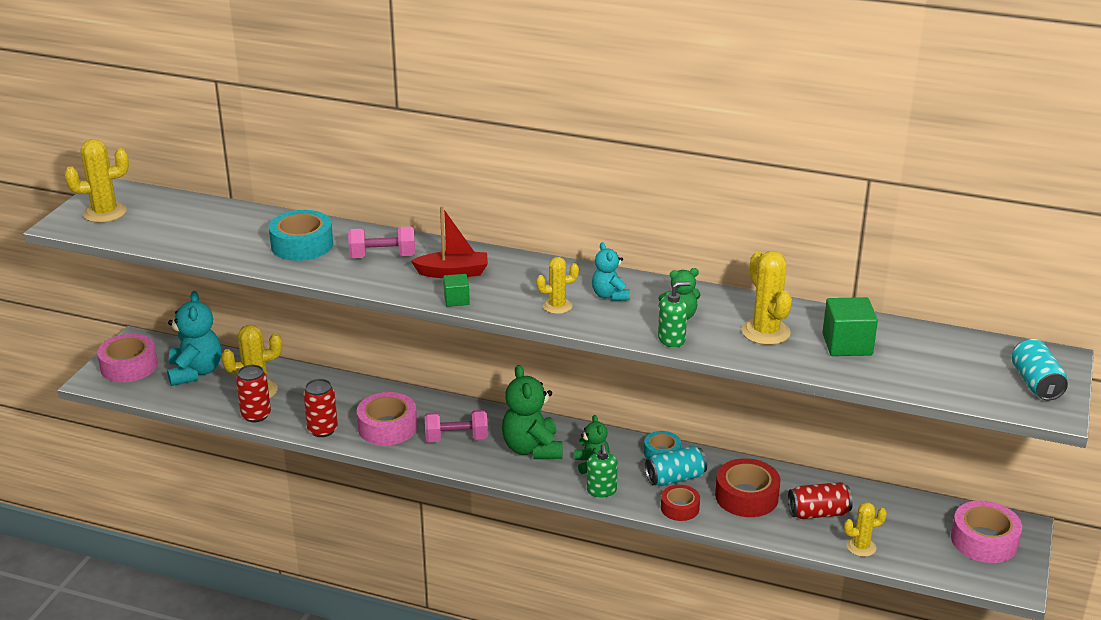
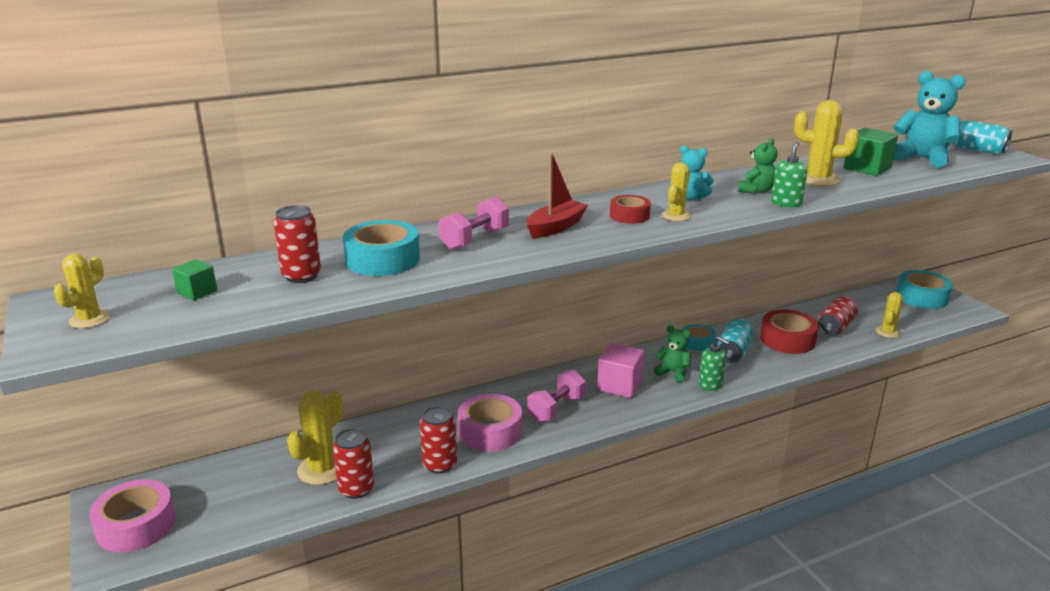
camera: 45 degrees left, 5 degrees down
(105, 213) = (89, 319): yellow cactus -> yellow cactus, size x0.63
(195, 372) = (227, 489): turquoise teddy bear -> turquoise teddy bear (922, 158)
(240, 234) = (301, 276): none -> red can
(456, 300) = (602, 241): green cube -> green cube (197, 292)
(532, 449) = (619, 385): green teddy bear -> pink cube
(680, 508) = (770, 367): red tape -> red tape (629, 216)
(984, 540) = (921, 297): pink tape -> turquoise tape

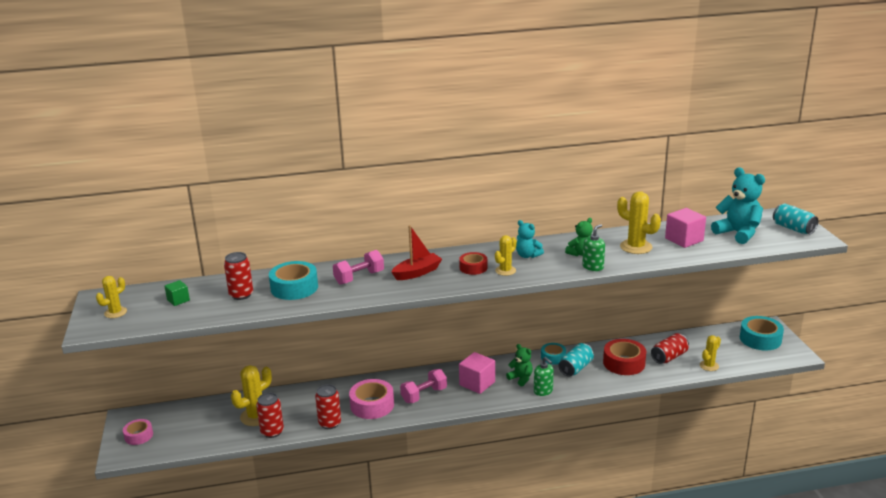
camera: 15 degrees right, 0 degrees up
(136, 525) = (139, 436): pink tape -> pink tape, size x0.61
(867, 168) = (684, 239): green cube -> pink cube

